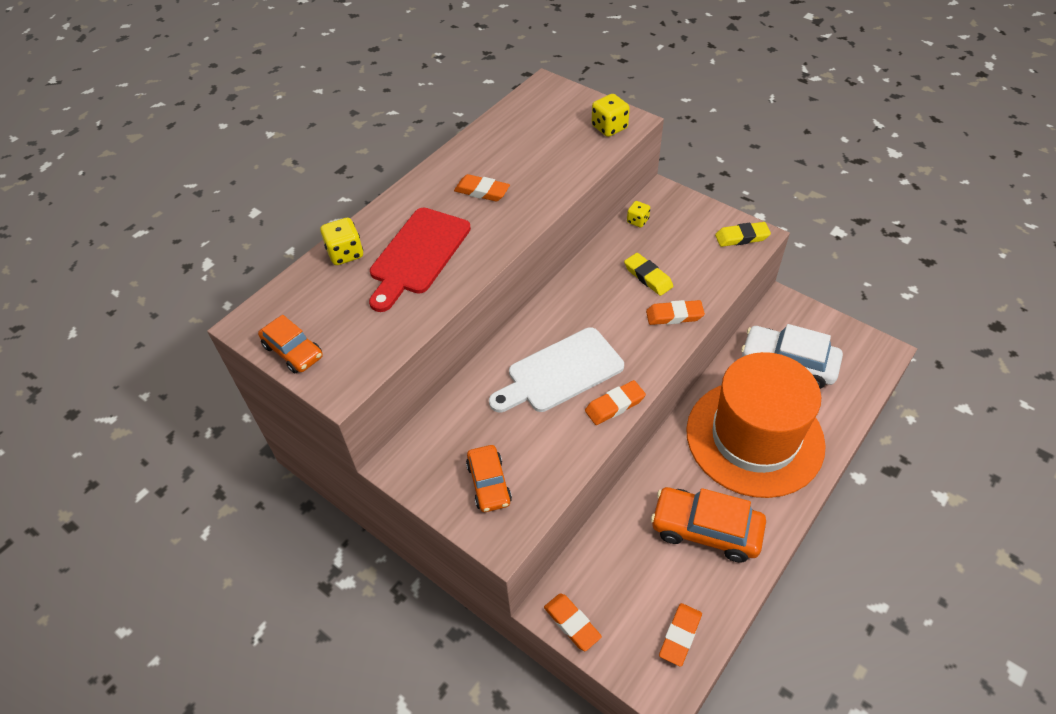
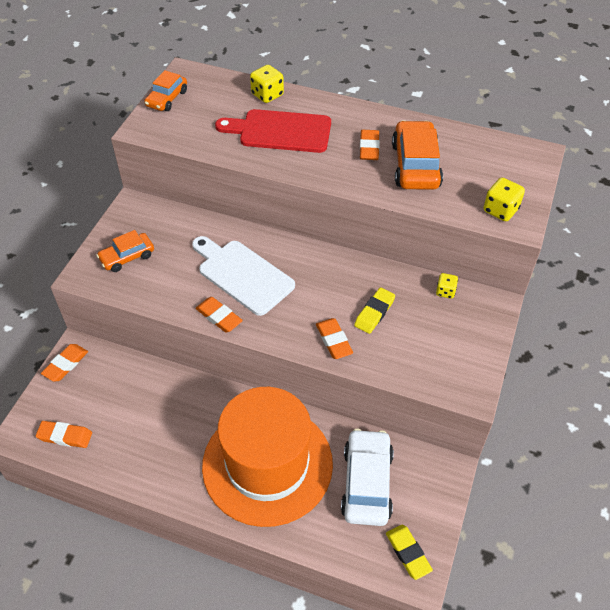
camera: 70 degrees right, 0 degrees up
(706, 529) = (162, 439): orange car -> orange car (415, 165)
(742, 237) = (463, 379): yellow eraser -> yellow eraser (408, 553)

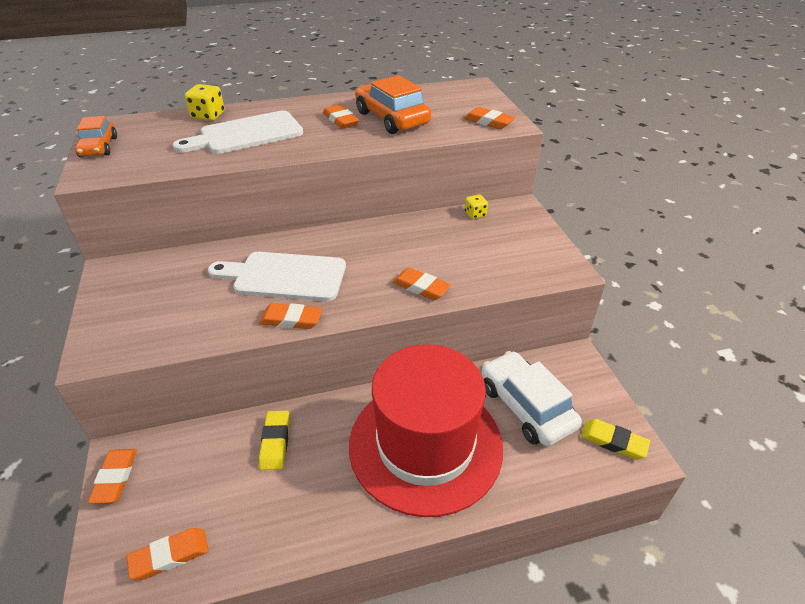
camera: 35 degrees left, 10 degrees down
(127, 257) = (139, 315): orange car -> none
(267, 464) = (425, 444): orange hat -> red hat
(280, 131) = (246, 134): red cutting board -> white cutting board
(374, 313) = (434, 252): yellow eraser -> yellow eraser (275, 442)
(500, 210) = (488, 122): yellow dice -> orange eraser

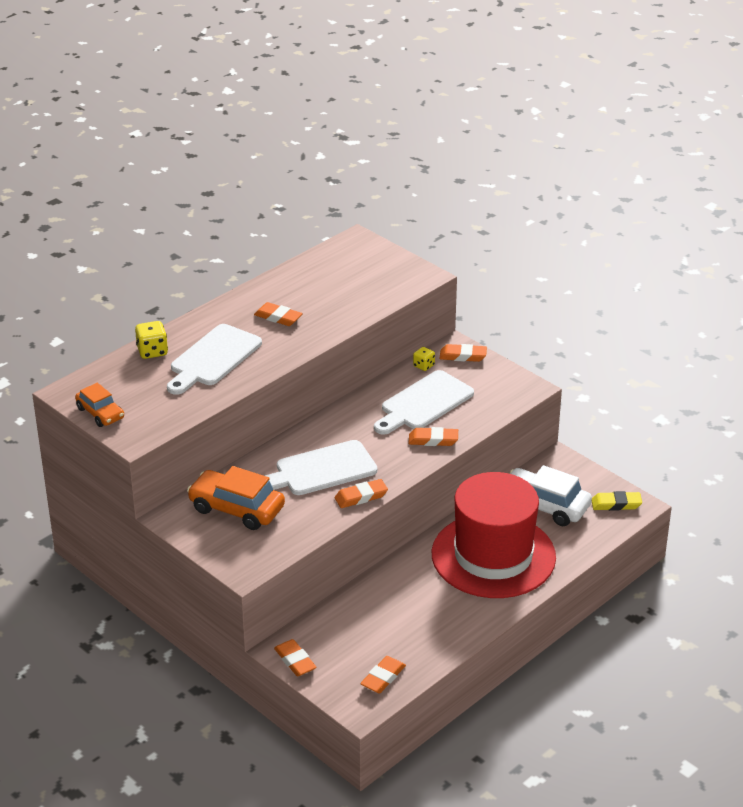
camera: 30 degrees left, 5 degrees down
(275, 442) = (387, 596): yellow eraser -> none
(392, 118) = (320, 301): orange car -> orange car (236, 508)
(445, 248) = (424, 403): none -> white cutting board
(488, 122) = (405, 279): orange eraser -> orange eraser (463, 356)

